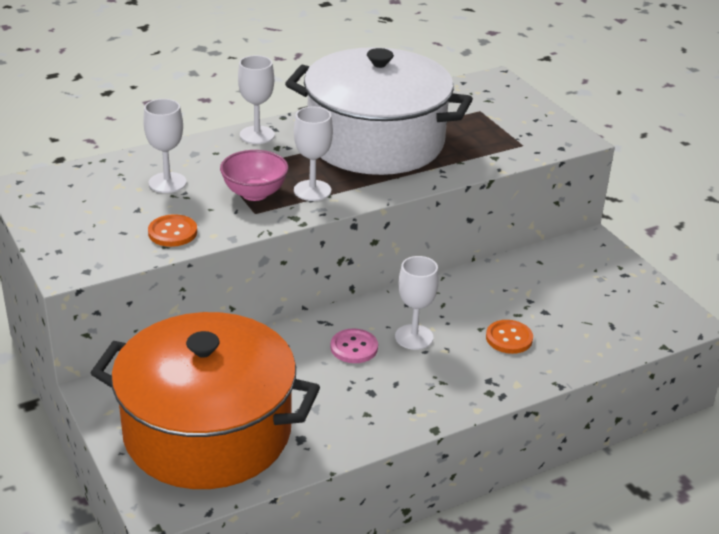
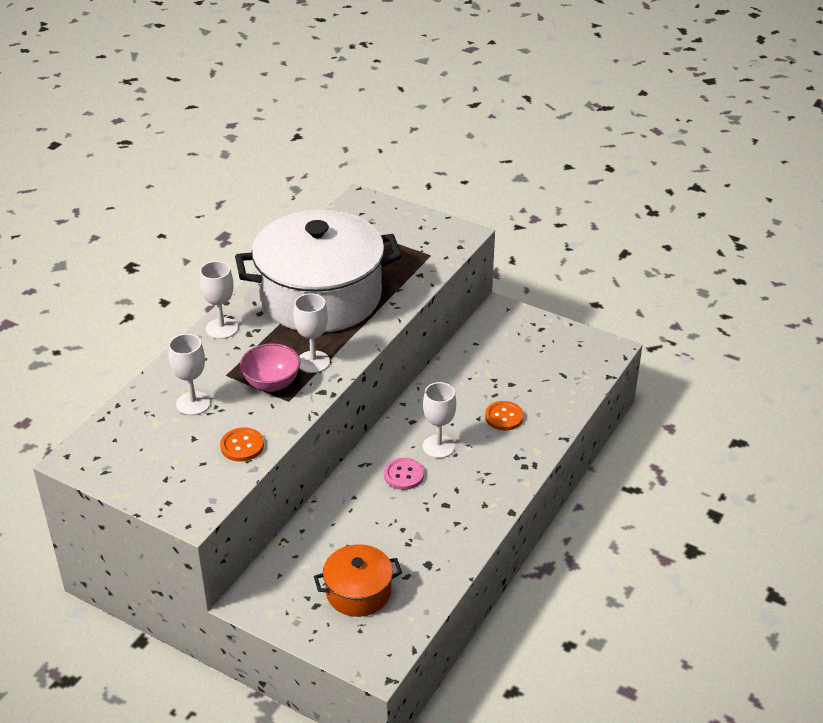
camera: 30 degrees left, 5 degrees up
(208, 432) = (358, 592): orange pot -> orange pot, size x0.46

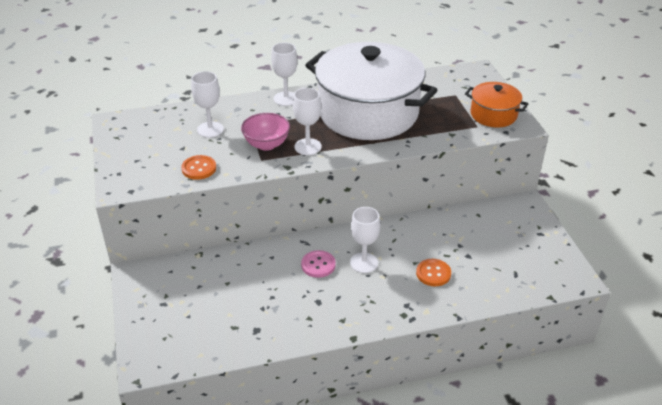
camera: 45 degrees right, 0 degrees up
(358, 592) = (195, 314): orange pot -> orange pot (493, 115)

